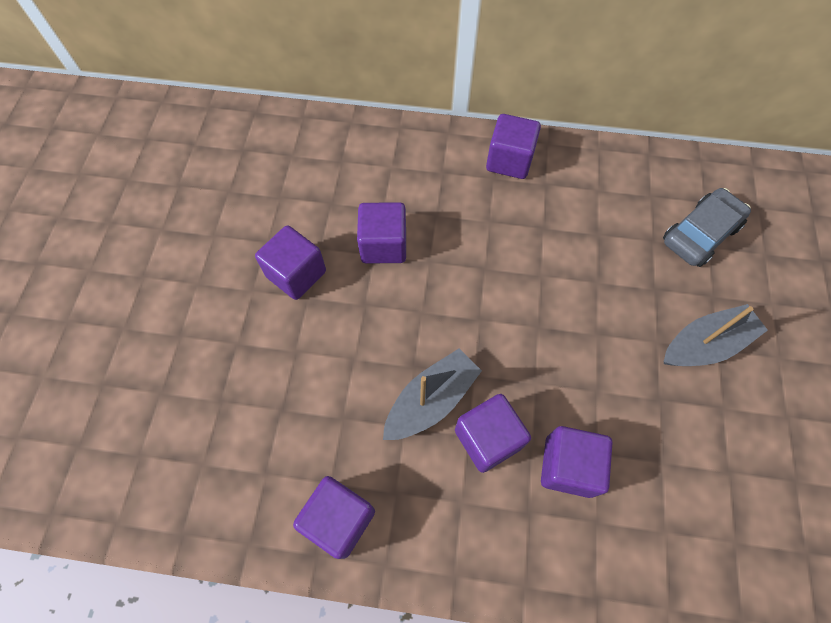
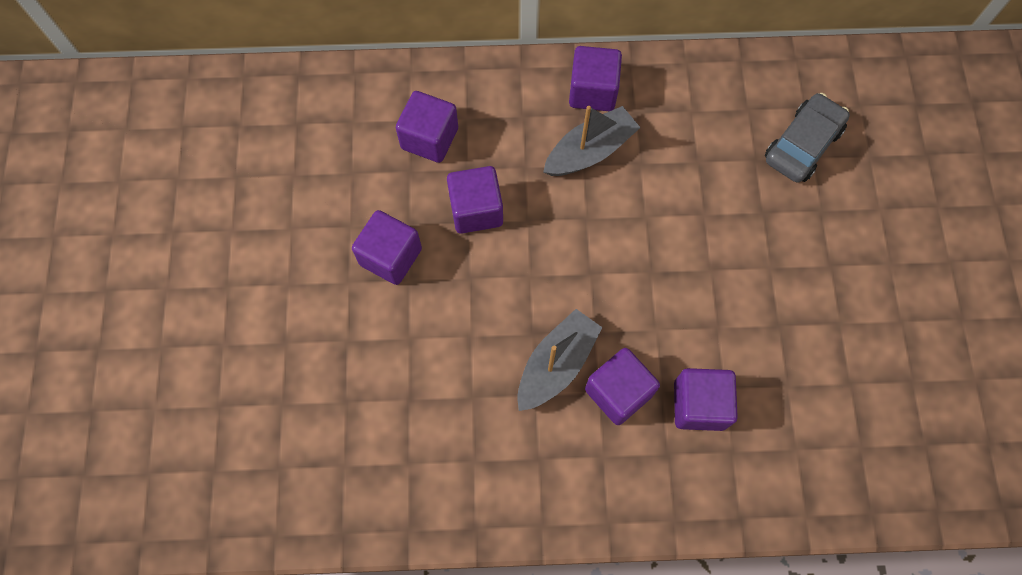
camera: 10 degrees left, 5 degrees up
(339, 519) = (490, 492): purple cube -> purple cube (429, 138)
(705, 344) = (817, 262): grey boat -> grey boat (590, 151)

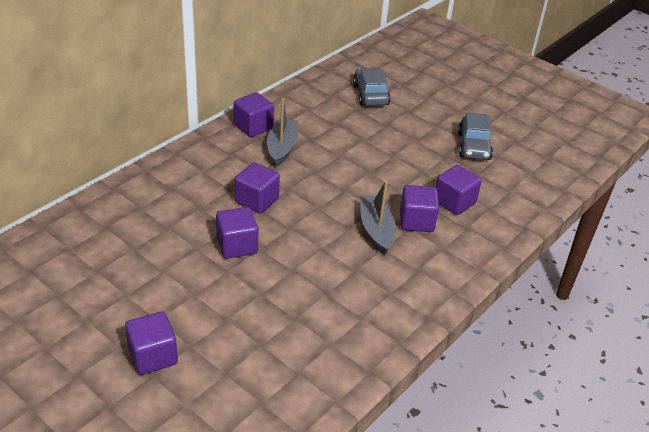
camera: 50 degrees left, 30 degrees down
(429, 138) = (193, 189): purple cube -> purple cube (153, 356)
(837, 341) = (473, 146): none -> grey car

